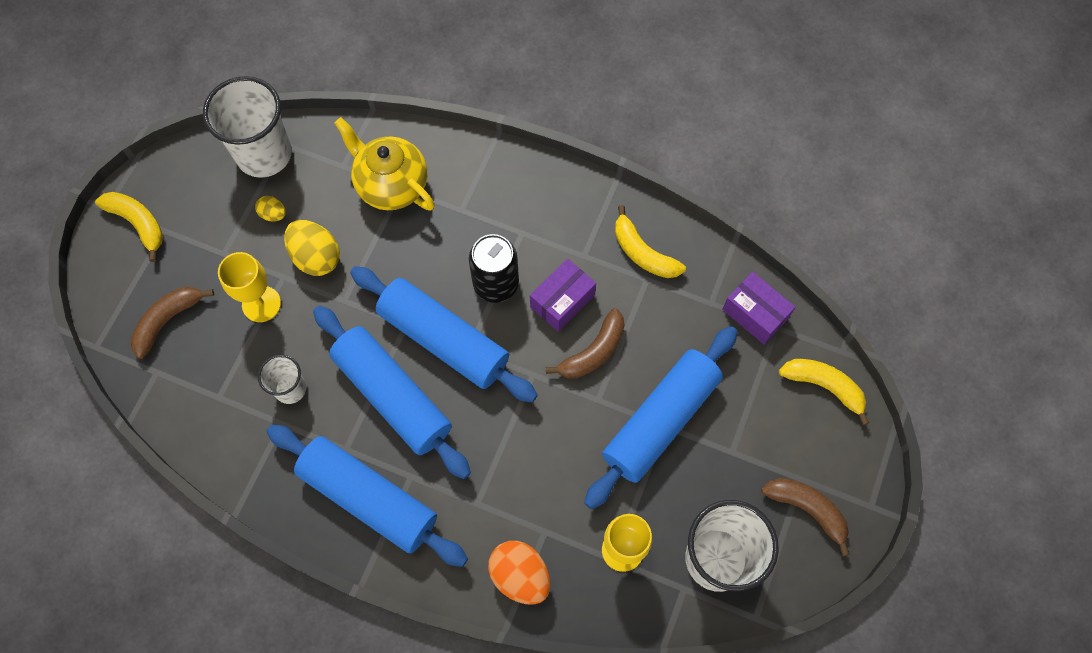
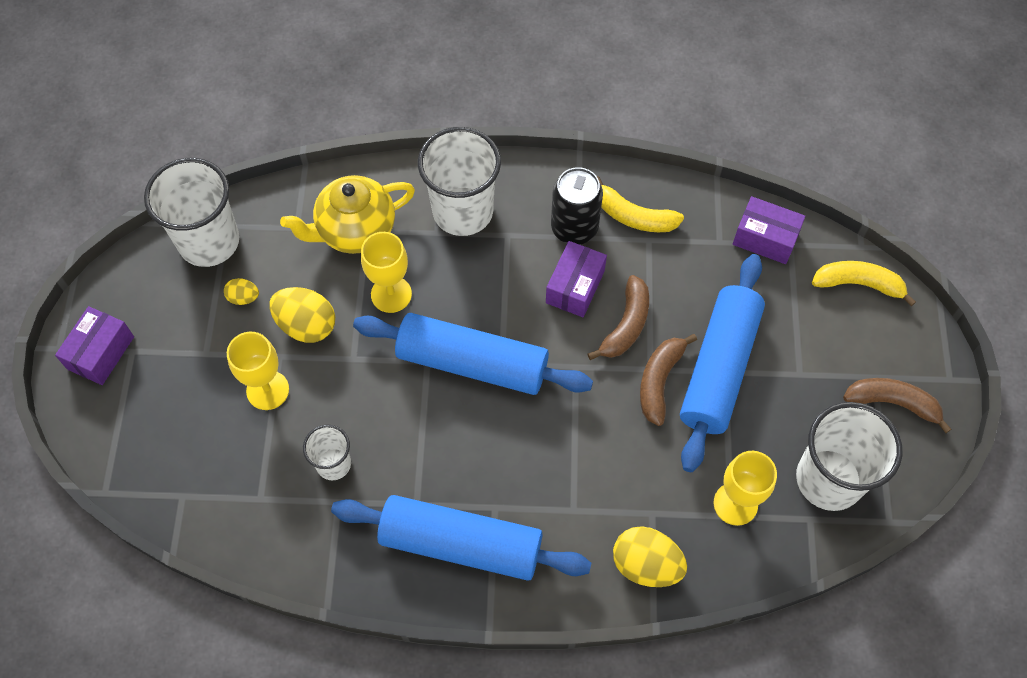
camera: 20 degrees left, 5 degrees down
(138, 223) = (101, 353): yellow banana -> purple box
(168, 320) = (173, 439): brown banana -> brown banana (659, 381)
(391, 185) = (355, 231): yellow teapot -> yellow teapot turned 45 degrees counterclockwise
(393, 396) = (443, 434): blue rolling pin -> none
(399, 253) = (391, 294): none -> yellow goblet
(491, 198) = (463, 211): none -> white cup
(496, 284) = (502, 292): black can -> black can (574, 228)
(520, 576) = (646, 565): orange egg -> yellow egg

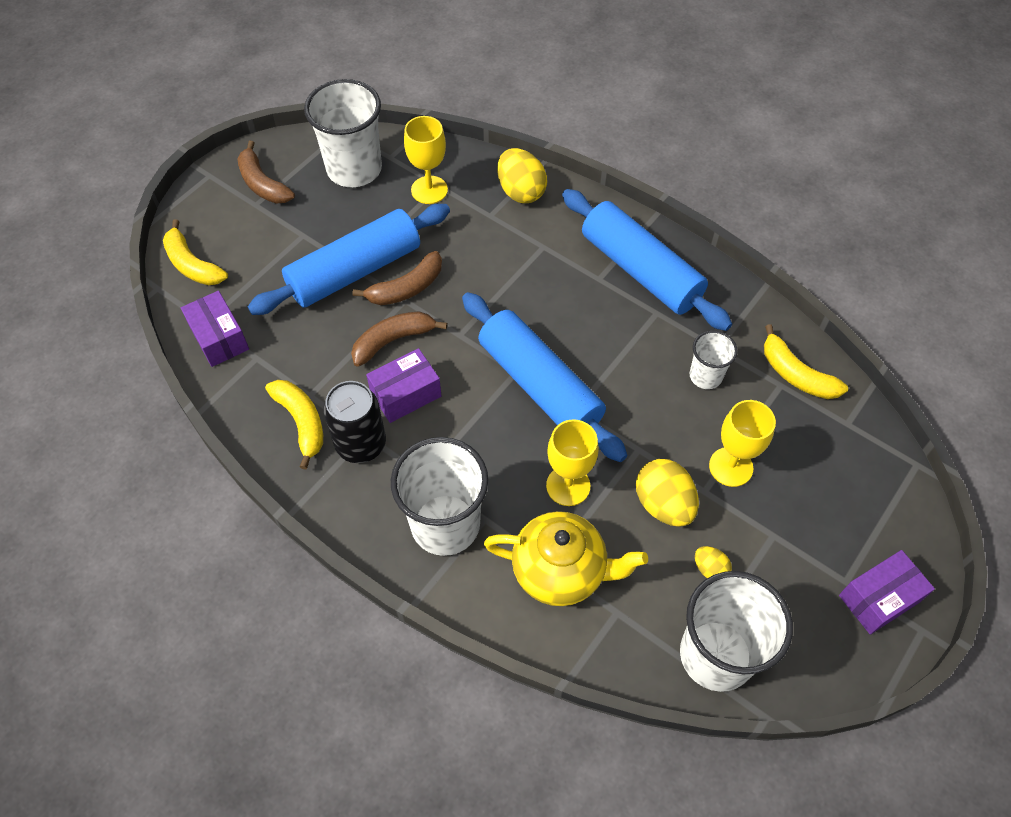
camera: 145 degrees left, 5 degrees down
(251, 519) = (795, 374): none -> yellow banana

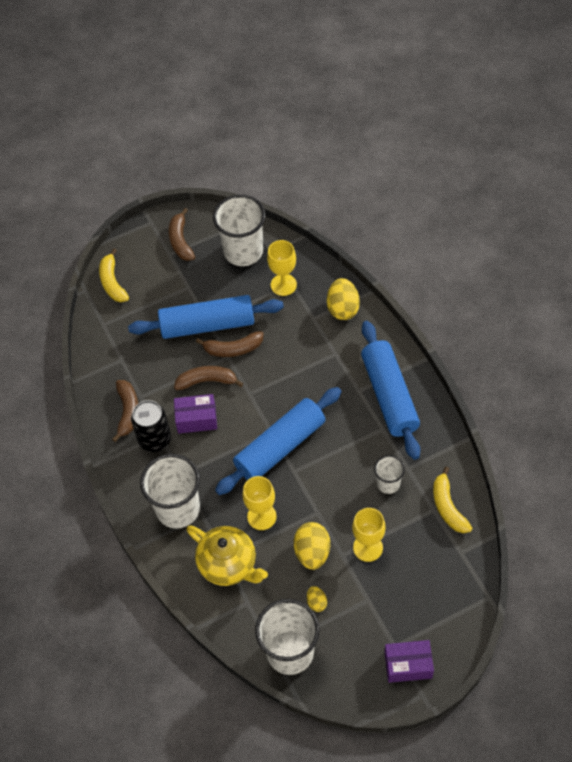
camera: 30 degrees right, 0 degrees up
(219, 338) = (106, 338): purple box -> none
(302, 422) = (128, 412): yellow banana -> brown banana
(539, 386) = (280, 447): blue rolling pin -> blue rolling pin turned 60 degrees clockwise

